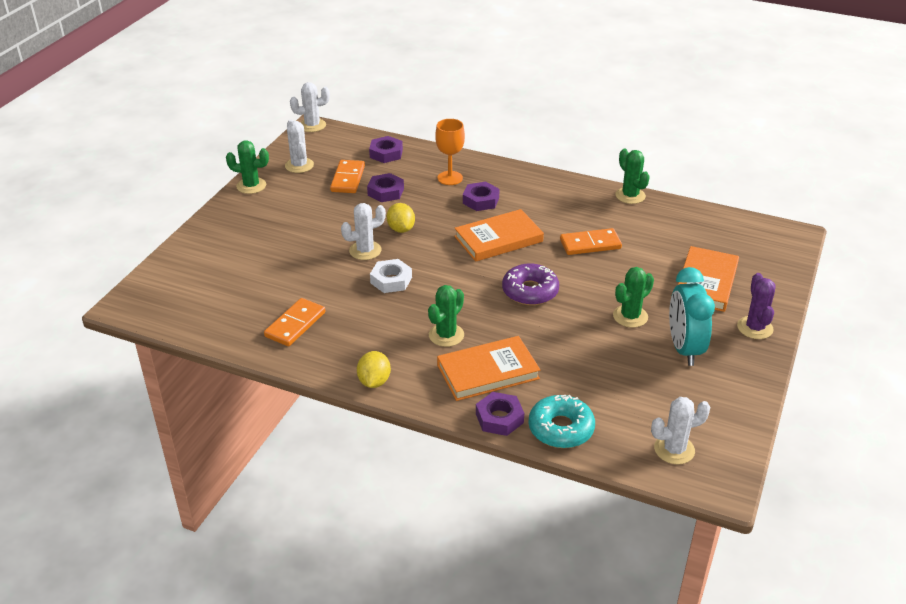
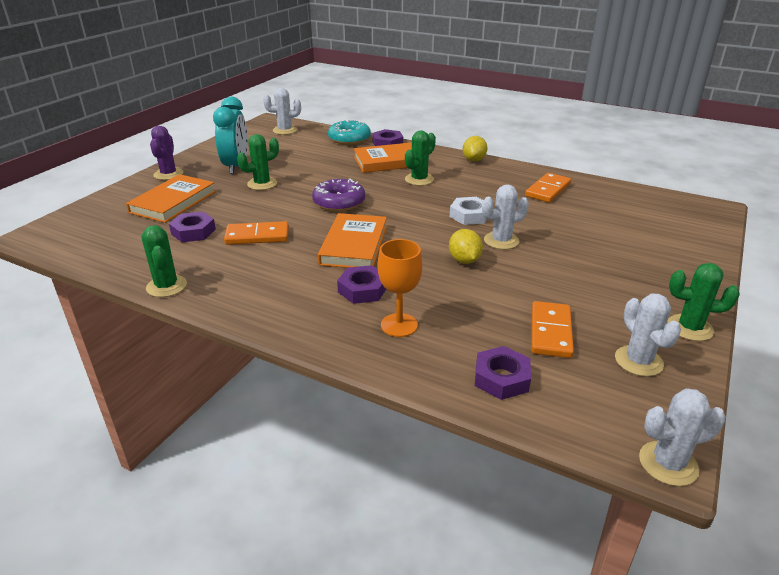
camera: 175 degrees left, 5 degrees down
(385, 192) = (490, 308): purple nut -> purple nut (193, 232)
(498, 239) = (354, 245): orange book -> orange book turned 60 degrees counterclockwise

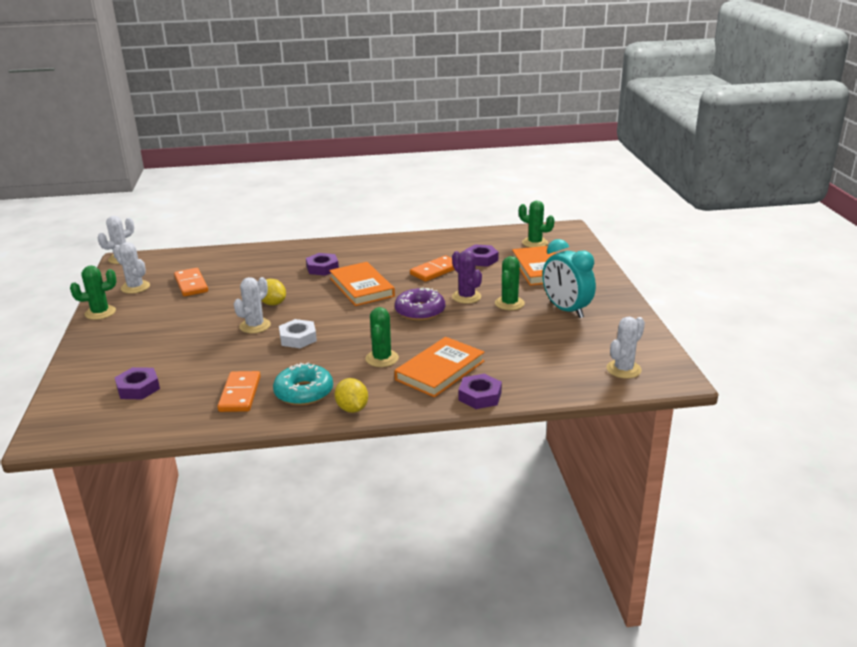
camera: 145 degrees right, 5 degrees down
(166, 286) = (434, 236): green cactus -> green cactus (535, 243)
(168, 174) = (599, 284): purple cactus -> purple cactus (466, 297)
(349, 139) = (532, 386): turquoise donut -> turquoise donut (304, 392)
(399, 325) = (282, 261): orange goblet -> none
(501, 378) = (210, 260): purple nut -> purple nut (138, 388)

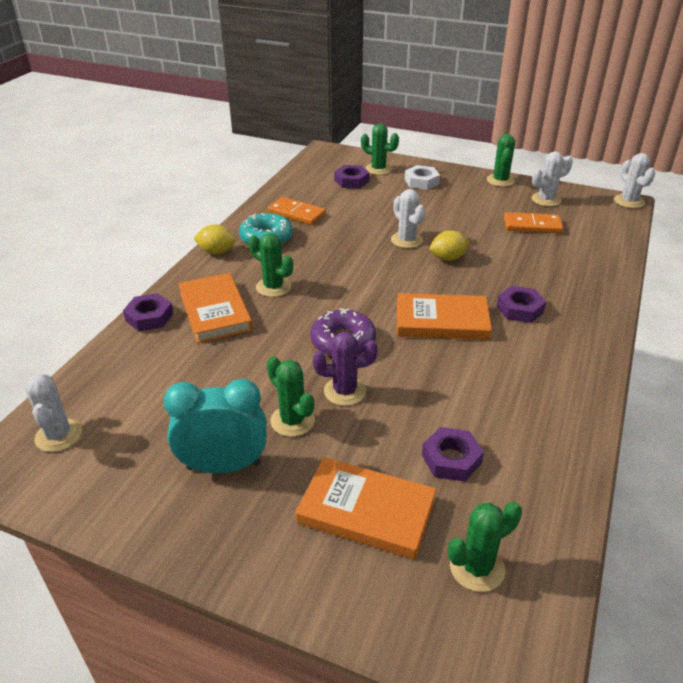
camera: 120 degrees right, 10 degrees up
(96, 381) = (378, 169): none -> green cactus
(298, 338) = (360, 255): white nut -> white nut (421, 181)
(435, 271) = (444, 396): orange domino -> none

